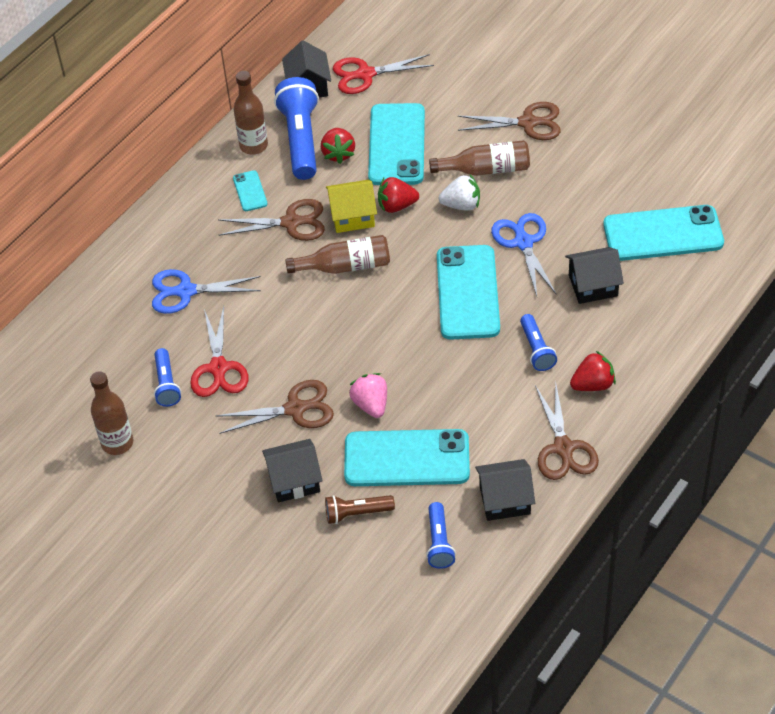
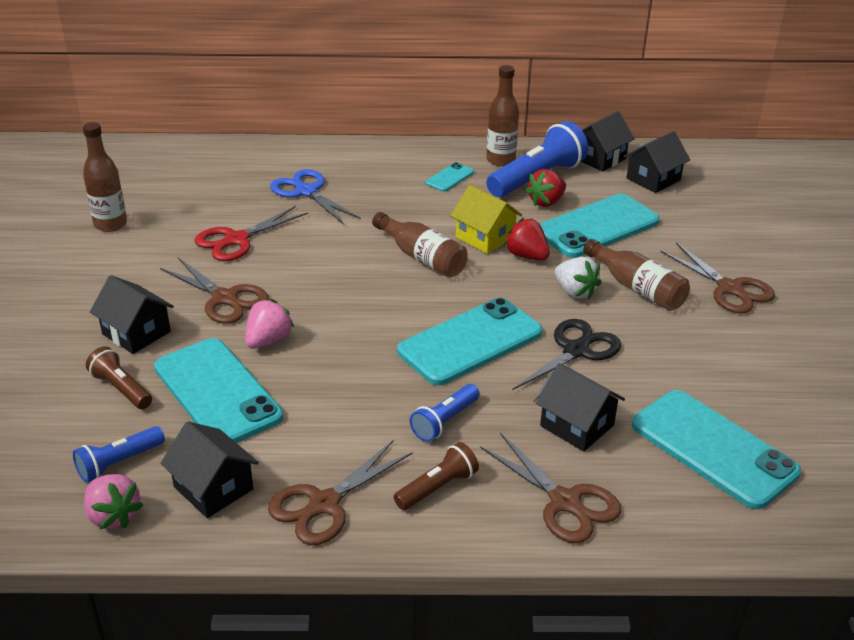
camera: 50 degrees right, 15 degrees down
(166, 384) = (195, 222): blue flashlight -> none
(291, 223) = (439, 210): brown scissors -> brown scissors (564, 502)
(365, 74) = (653, 179): red scissors -> black house
(490, 563) = (113, 516): none -> pink strawberry
(523, 243) = (576, 351): blue scissors -> black scissors
(593, 384) = (437, 488): red strawberry -> brown flashlight

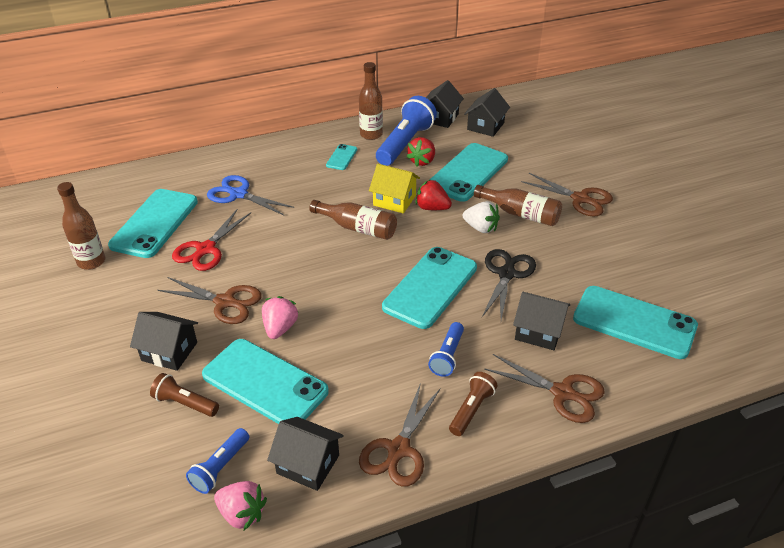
camera: 20 degrees left, 5 degrees up
(198, 201) = (154, 223): none -> turquoise phone

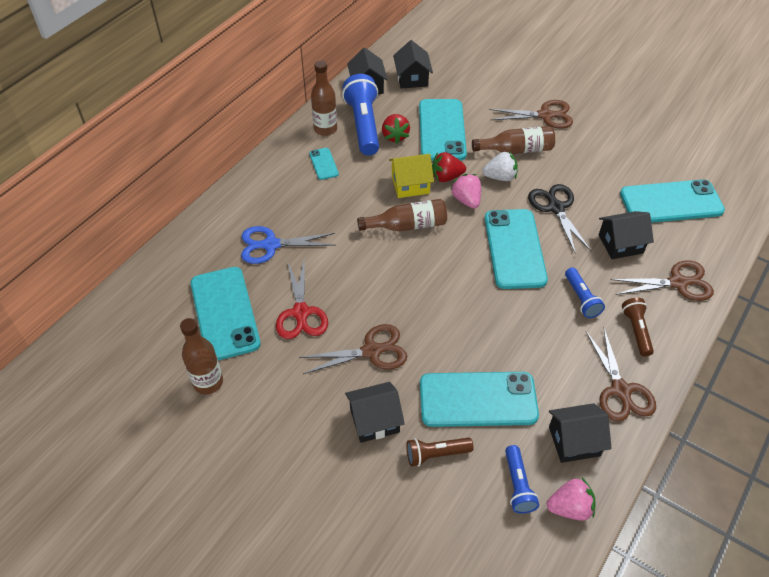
camera: 35 degrees left, 10 degrees up
(280, 328) = (440, 347): pink strawberry -> pink strawberry (466, 200)

